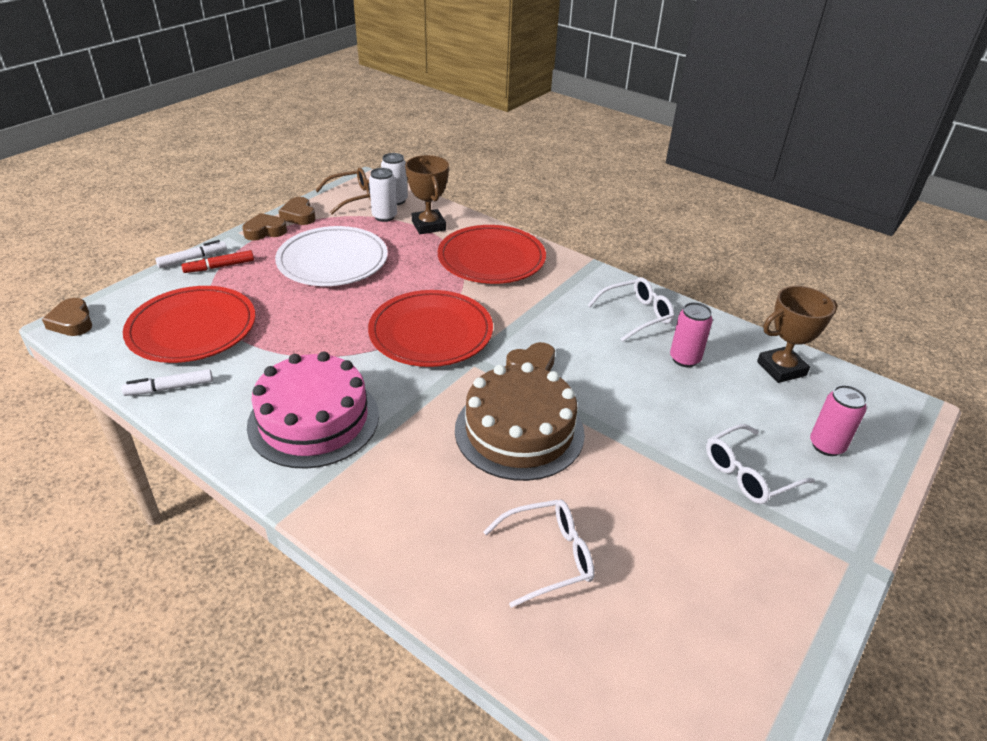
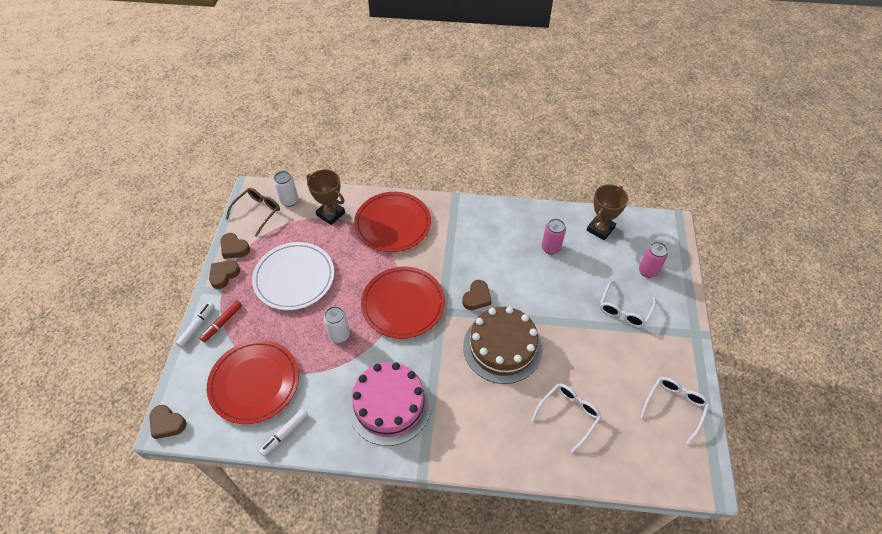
camera: 30 degrees left, 15 degrees up
(384, 216) = (294, 220): white can -> white can (339, 334)
(636, 315) = (505, 228): white glasses -> white glasses (674, 406)

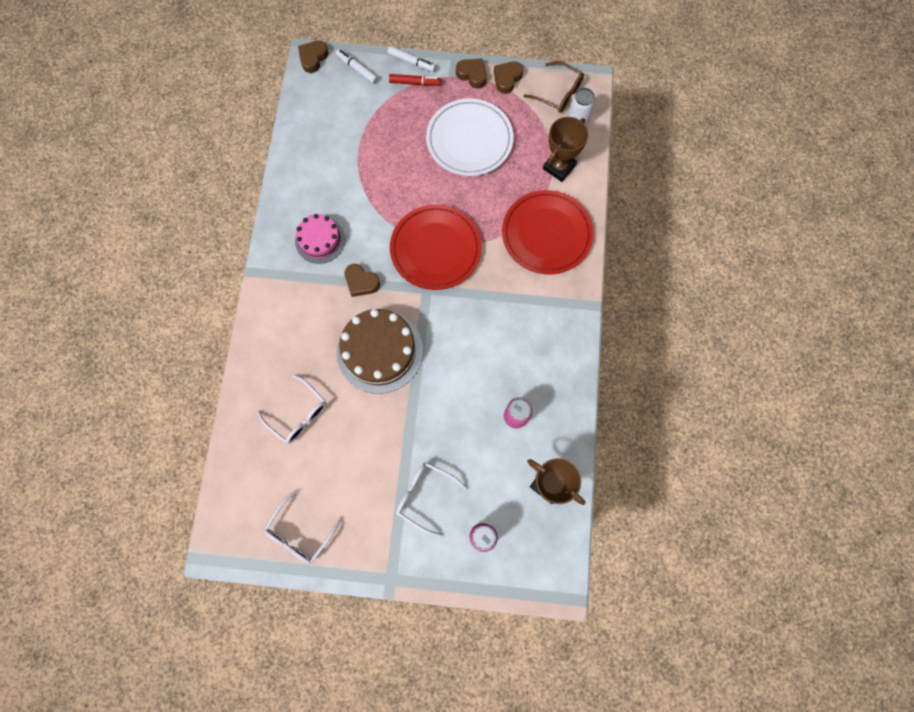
camera: 90 degrees right, 20 degrees up
(222, 323) = (415, 83): red marker -> red marker turned 150 degrees clockwise
(254, 383) = (349, 120): red plate -> none
(285, 433) = (297, 152): white marker -> white marker (357, 69)
(339, 334) = (399, 189): white can -> none
(389, 405) = (320, 240): pink cake -> pink cake, size x0.61
(477, 298) = (443, 326): brown heart -> brown heart (361, 282)
(674, 406) = (300, 532): white glasses -> white glasses turned 90 degrees clockwise

